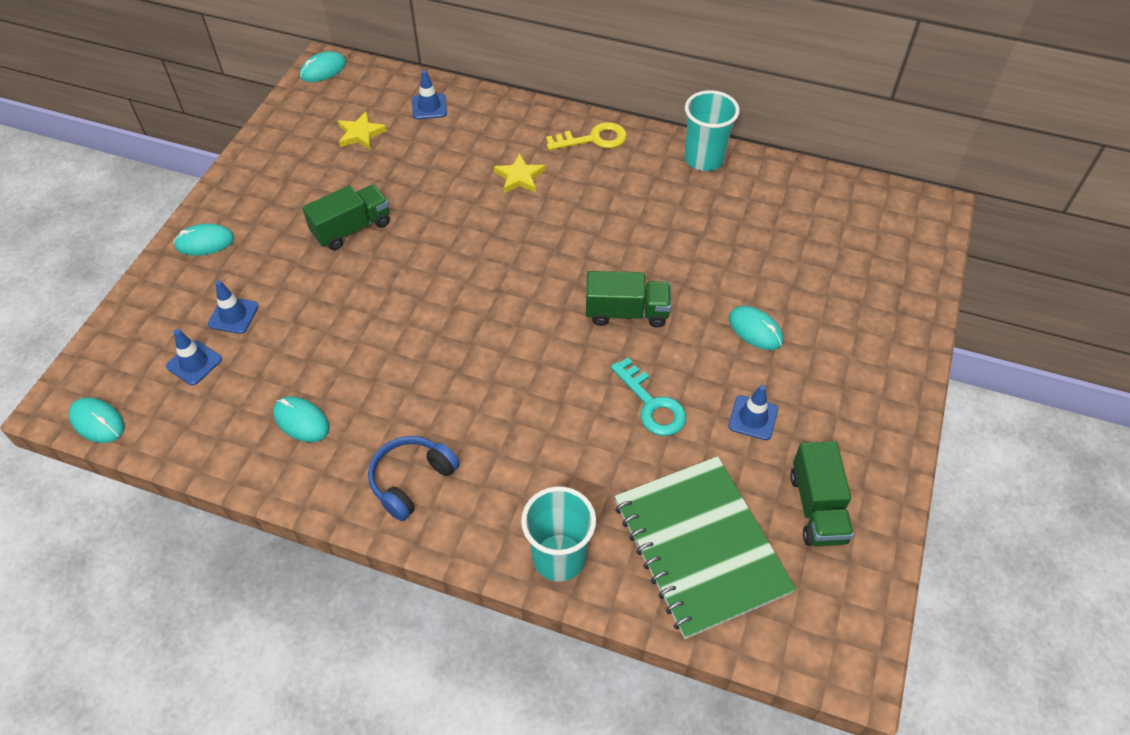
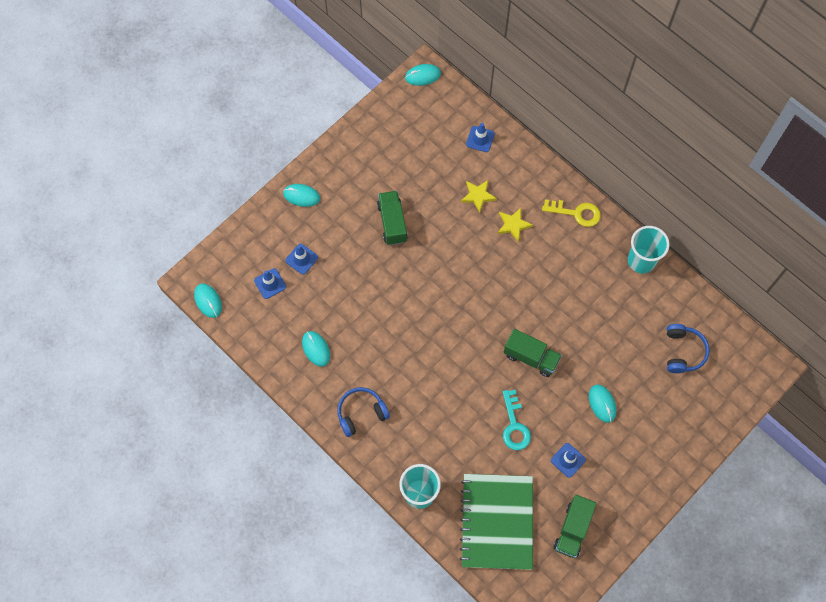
camera: 25 degrees right, 15 degrees up
(352, 229) = (392, 223): green truck -> green truck turned 90 degrees counterclockwise
(360, 134) = (426, 145): yellow star -> yellow star (478, 196)
(818, 233) = (683, 351): none -> blue headphones

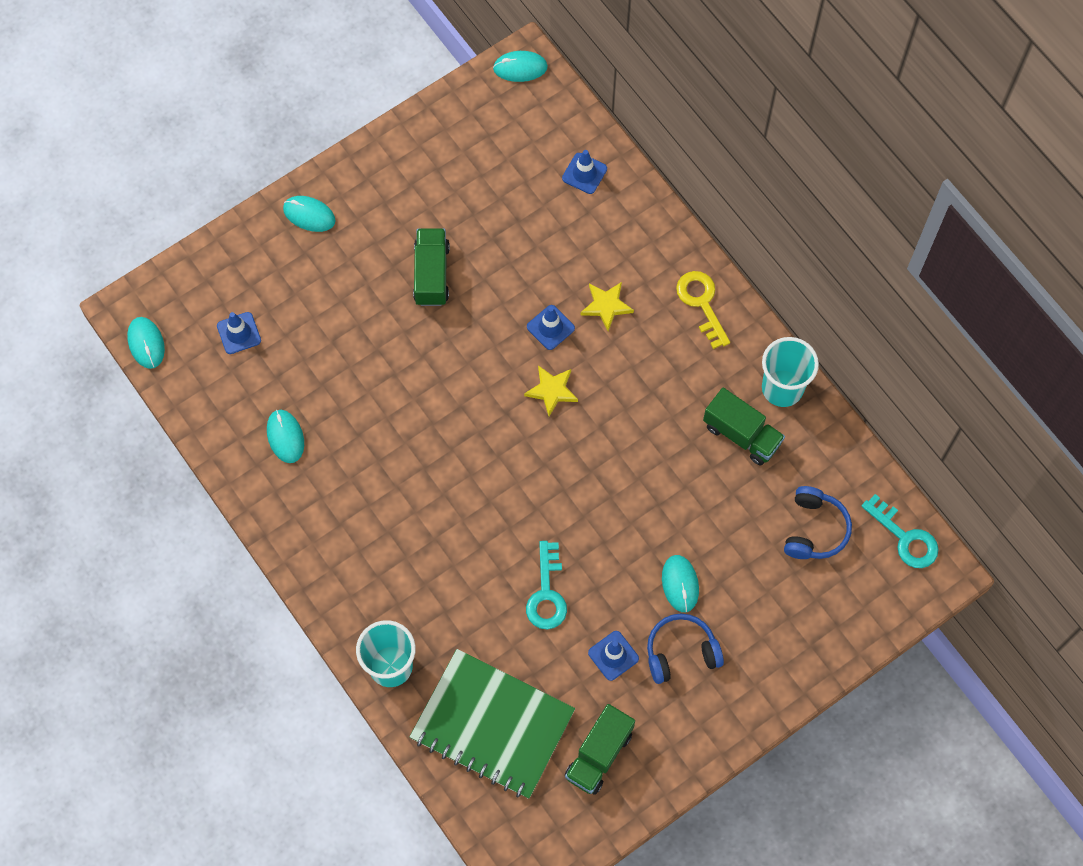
camera: 10 degrees right, 0 degrees up
(301, 259) = (291, 305): blue traffic cone -> blue traffic cone (550, 327)
(361, 413) = (331, 538): blue headphones -> blue headphones (681, 652)
(478, 196) = (564, 255): yellow star -> yellow star (552, 391)
(497, 522) = (492, 725): green notebook -> green notebook turned 75 degrees counterclockwise
(531, 357) = (591, 500): green truck -> green truck (741, 434)
(576, 213) = (702, 303): yellow key -> yellow key turned 135 degrees counterclockwise
(743, 347) = (905, 537): none -> turquoise key

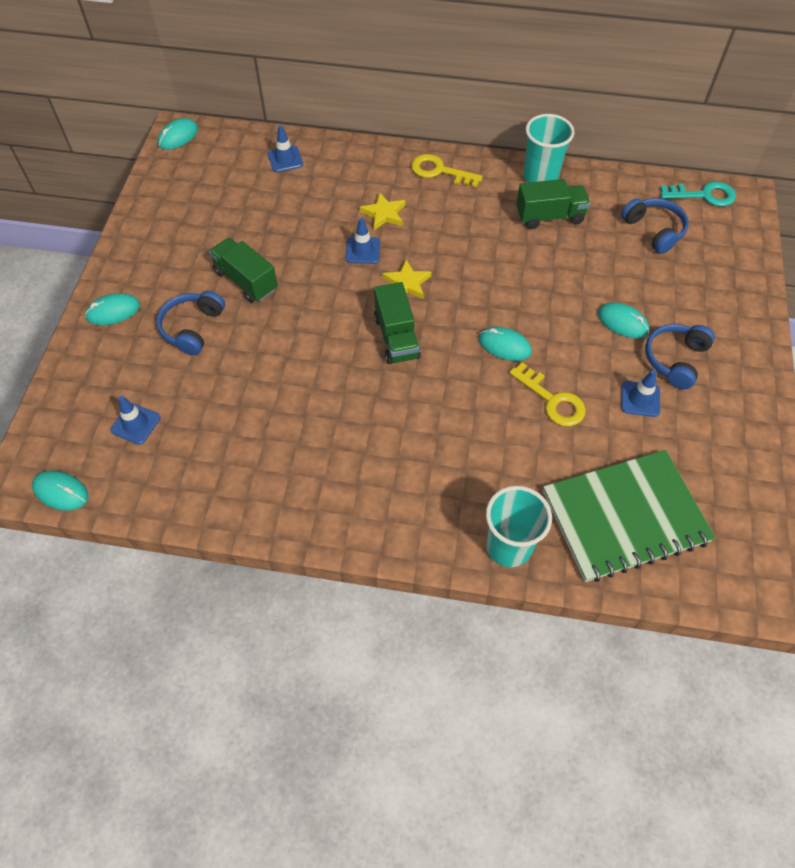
camera: 45 degrees left, 10 degrees down
(285, 437) = (249, 462): turquoise mouse -> turquoise mouse (504, 345)
(351, 283) = (192, 328): none -> blue headphones
(546, 593) = (552, 400): turquoise key -> yellow key
(599, 754) = (712, 468): green truck -> green truck (396, 337)

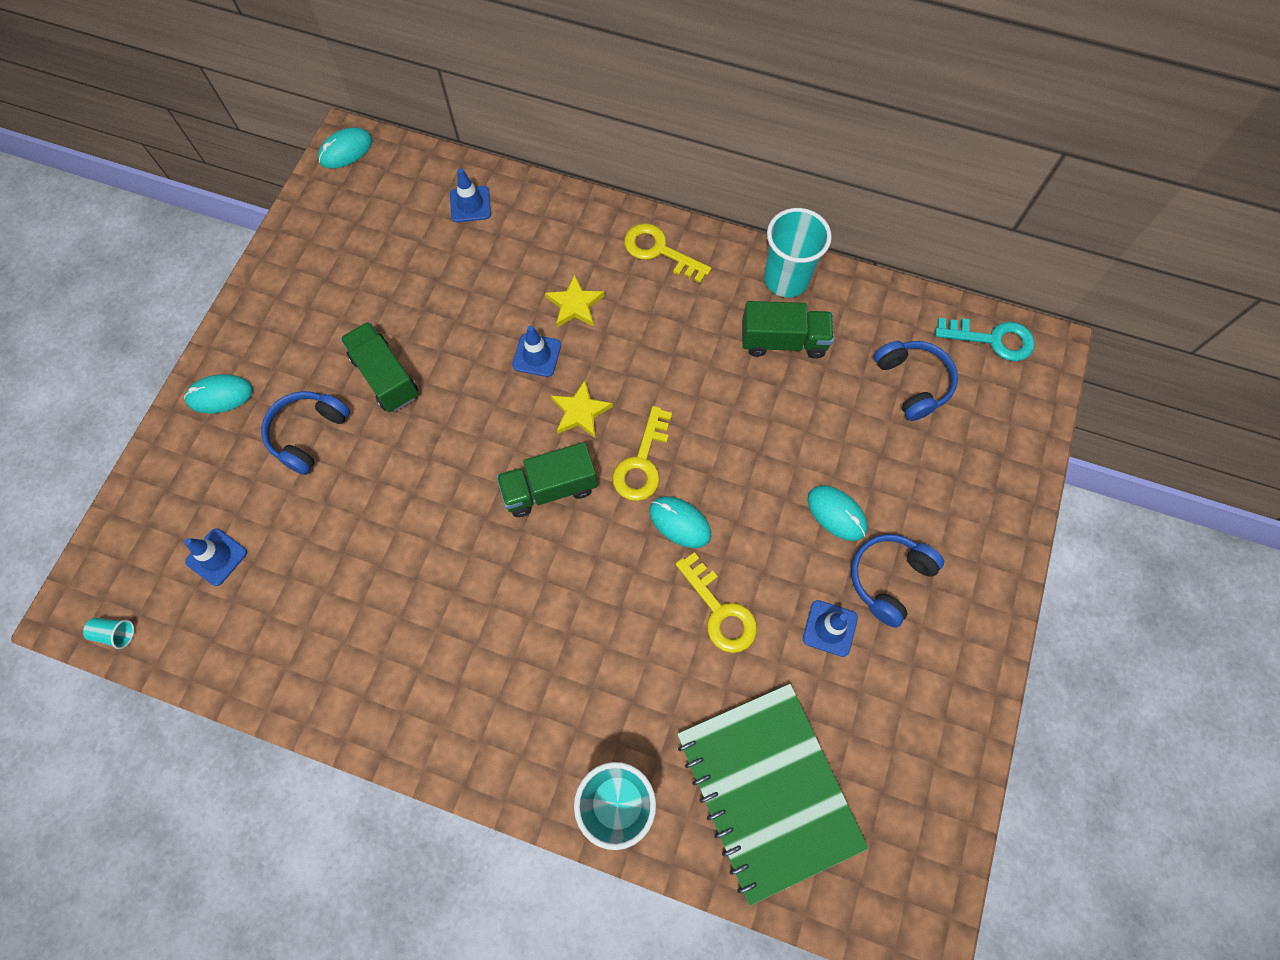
camera: 10 degrees right, 10 degrees up
(61, 491) = (115, 633): turquoise mouse -> turquoise cup
(396, 337) = (549, 488): green truck -> green truck turned 75 degrees clockwise
(464, 310) = (642, 462): none -> yellow key
(625, 517) = (768, 790): green notebook -> green notebook turned 75 degrees clockwise

